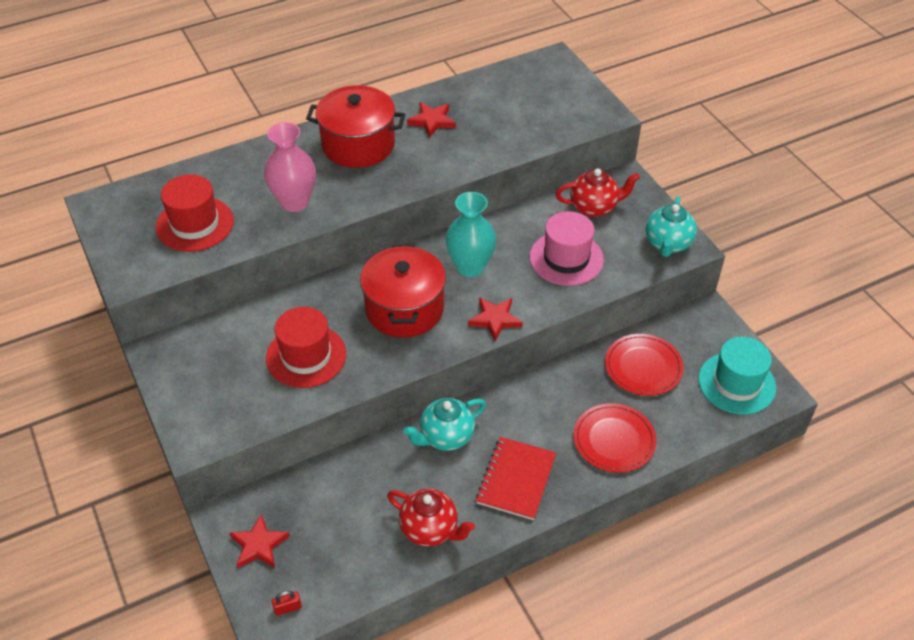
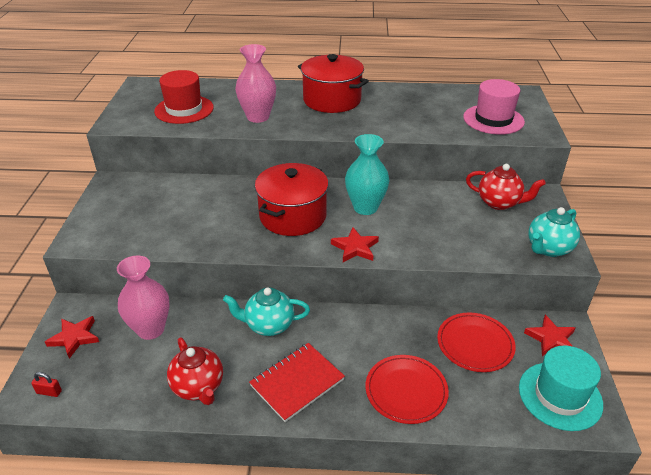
camera: 30 degrees right, 10 degrees down
(306, 356) = (197, 219): red hat -> none
(331, 497) = (150, 329): none -> pink vase
(432, 121) = (397, 102): red star -> red star (551, 339)
(566, 258) = (448, 228): pink hat -> pink hat (493, 119)

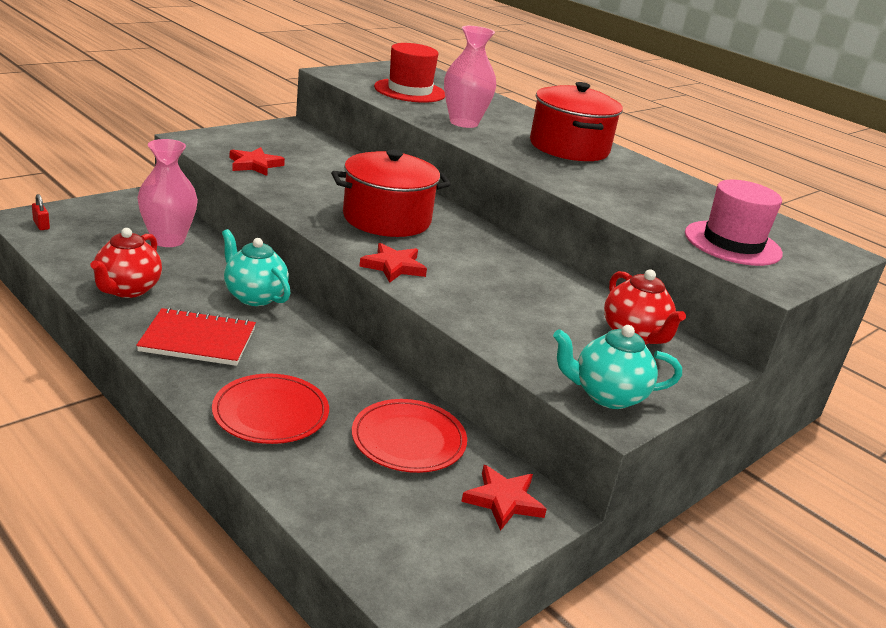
camera: 40 degrees right, 10 degrees down
(74, 338) = (113, 211): red star -> red star (254, 165)
(365, 207) = (469, 253): turquoise vase -> none
(560, 395) = (411, 538): turquoise hat -> none

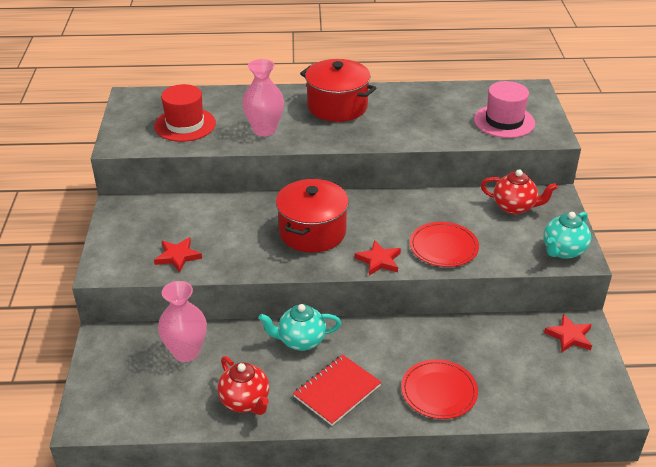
camera: 45 degrees left, 10 degrees up
(41, 225) = (104, 415): red padlock -> none
(408, 440) = (499, 345): red plate -> red plate (443, 247)

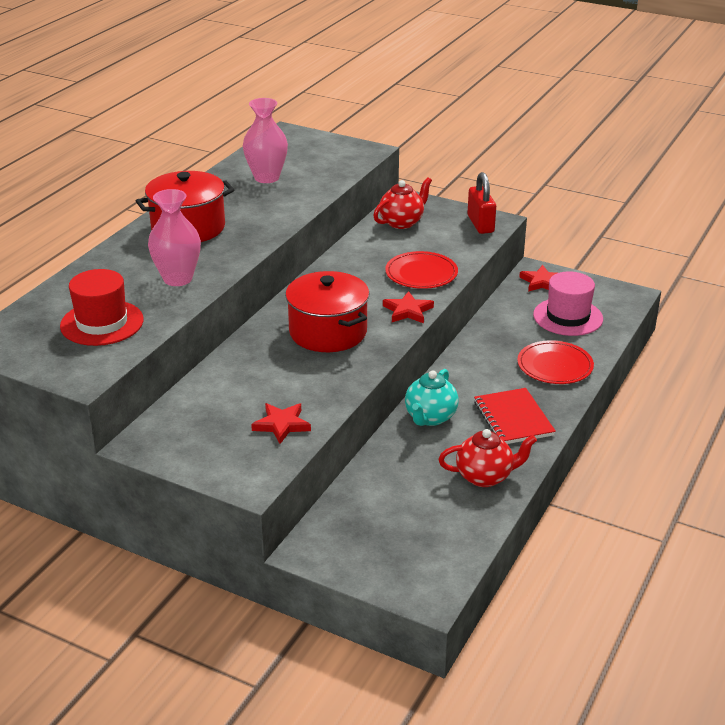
camera: 60 degrees left, 5 degrees down
(186, 352) = (383, 495): pink vase -> pink vase (266, 177)
(504, 121) = (321, 161): pink hat -> pink hat (568, 317)
(563, 251) = (480, 224): turquoise teapot -> red padlock

